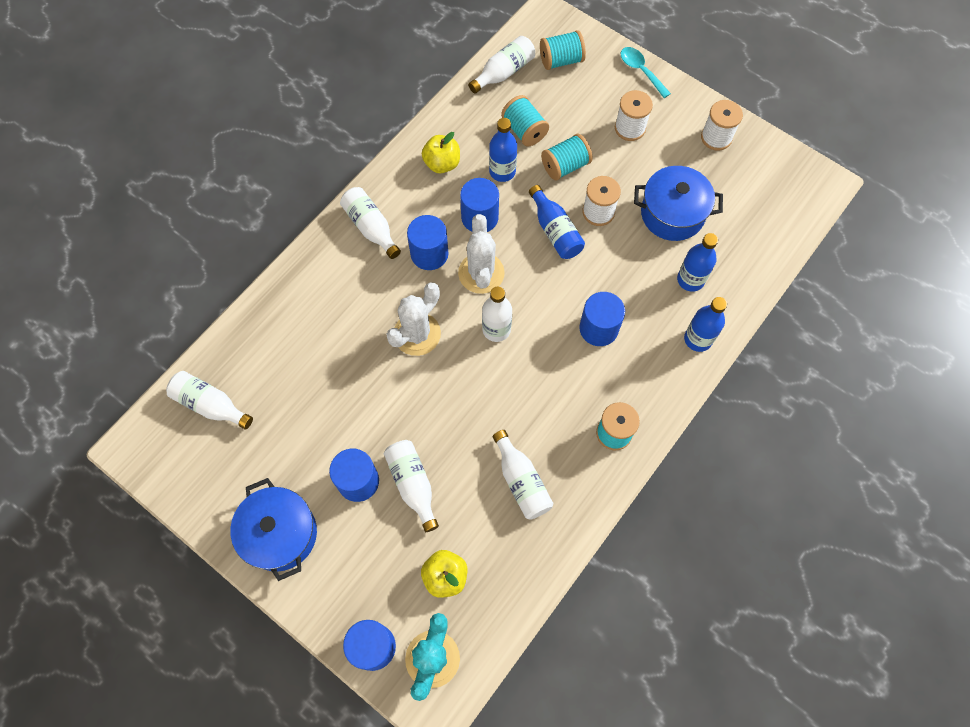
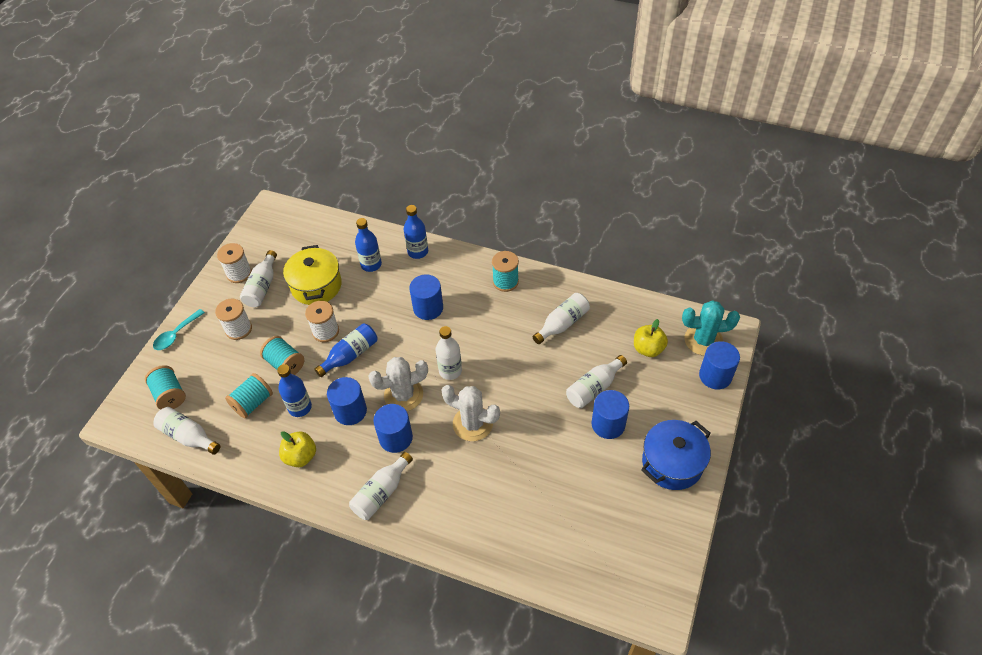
camera: 105 degrees left, 15 degrees down
(210, 405) = (594, 561): white bottle -> white bottle (262, 287)
(672, 214) = (316, 286): blue pot -> yellow pot

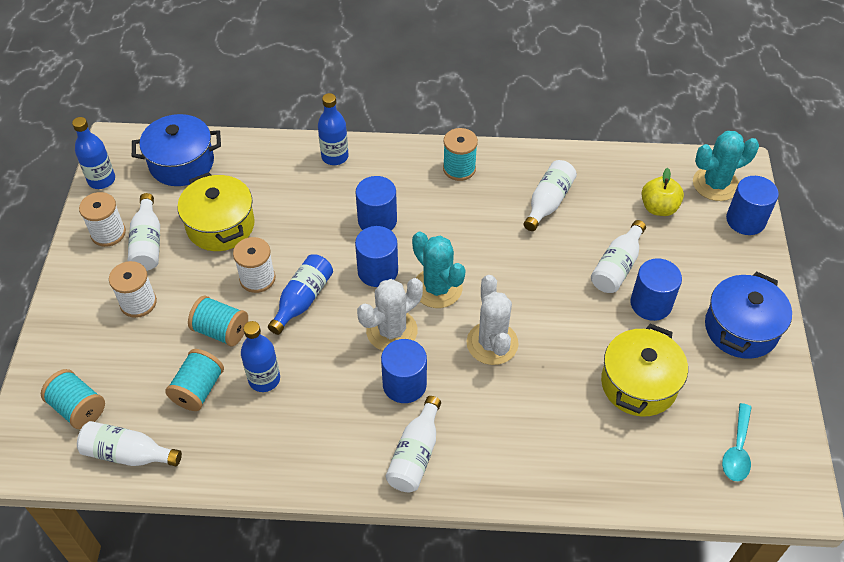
camera: 20 degrees left, 0 degrees up
(176, 334) = (53, 330): turquoise spoon -> turquoise spoon (737, 450)
(300, 456) = (292, 439): yellow apple -> none
(309, 233) = (182, 163): none -> blue pot
(350, 411) = (332, 367): blue cylinder -> blue cylinder (377, 271)
(371, 264) = (281, 184): blue bottle -> blue bottle (101, 180)
(450, 371) = (437, 288): white bottle -> turquoise cactus
(472, 423) = (492, 343): white cactus -> white cactus turned 75 degrees clockwise
(570, 485) = (638, 384): none -> yellow pot

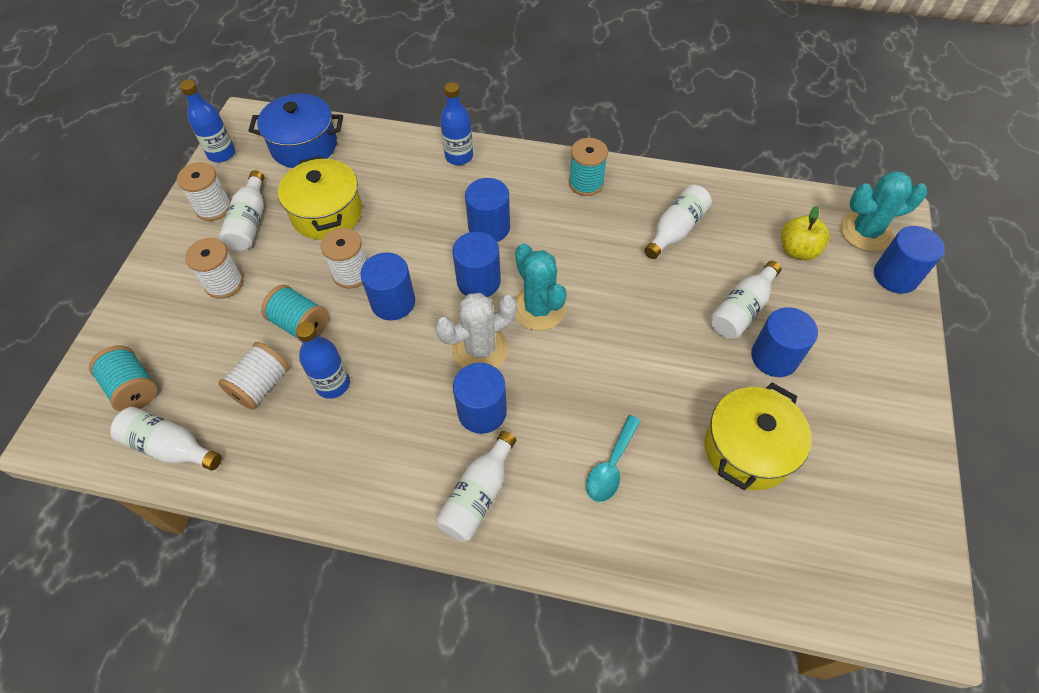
camera: 10 degrees right, 5 degrees up
(198, 389) = (261, 385): turquoise spool -> white spool
(302, 300) = (393, 302): blue bottle -> blue cylinder
(492, 343) = (587, 378): white cactus -> none
(737, 450) = (855, 548): turquoise spoon -> turquoise spoon (611, 466)
(741, 329) = (876, 400): blue pot -> none

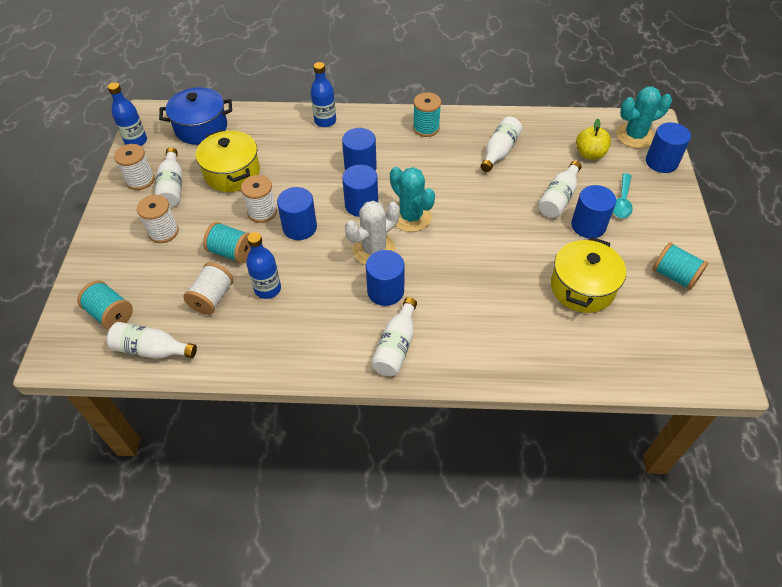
camera: 10 degrees left, 5 degrees down
(611, 466) = (488, 313): turquoise spoon -> turquoise spoon (622, 201)
(881, 452) = (674, 276): none -> turquoise spool

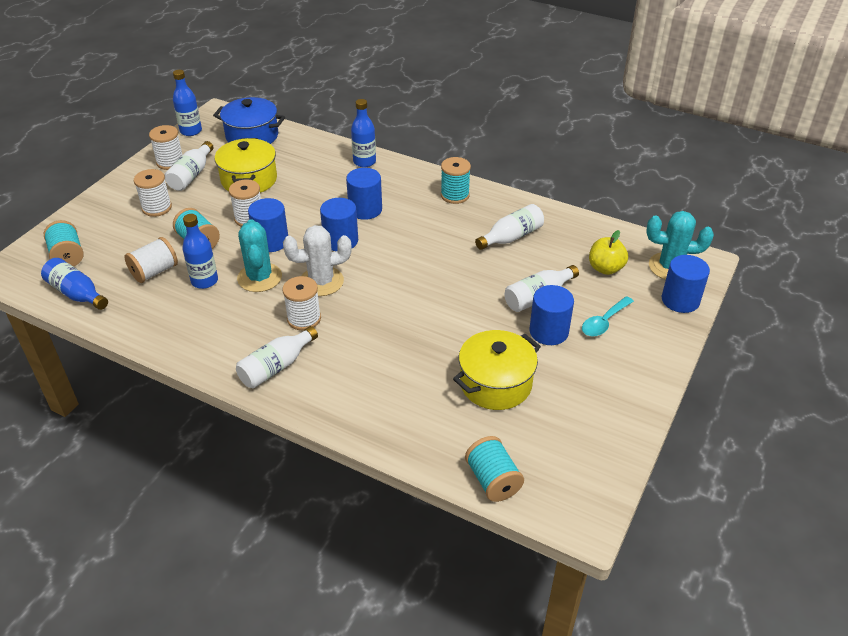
camera: 25 degrees right, 10 degrees down
(152, 350) = (77, 294): white bottle -> blue bottle
(385, 291) = (304, 319): blue cylinder -> white spool
(411, 217) = (378, 266): turquoise cactus -> turquoise cactus (259, 277)
(674, 276) = (604, 408): turquoise spool -> turquoise spool (493, 480)

